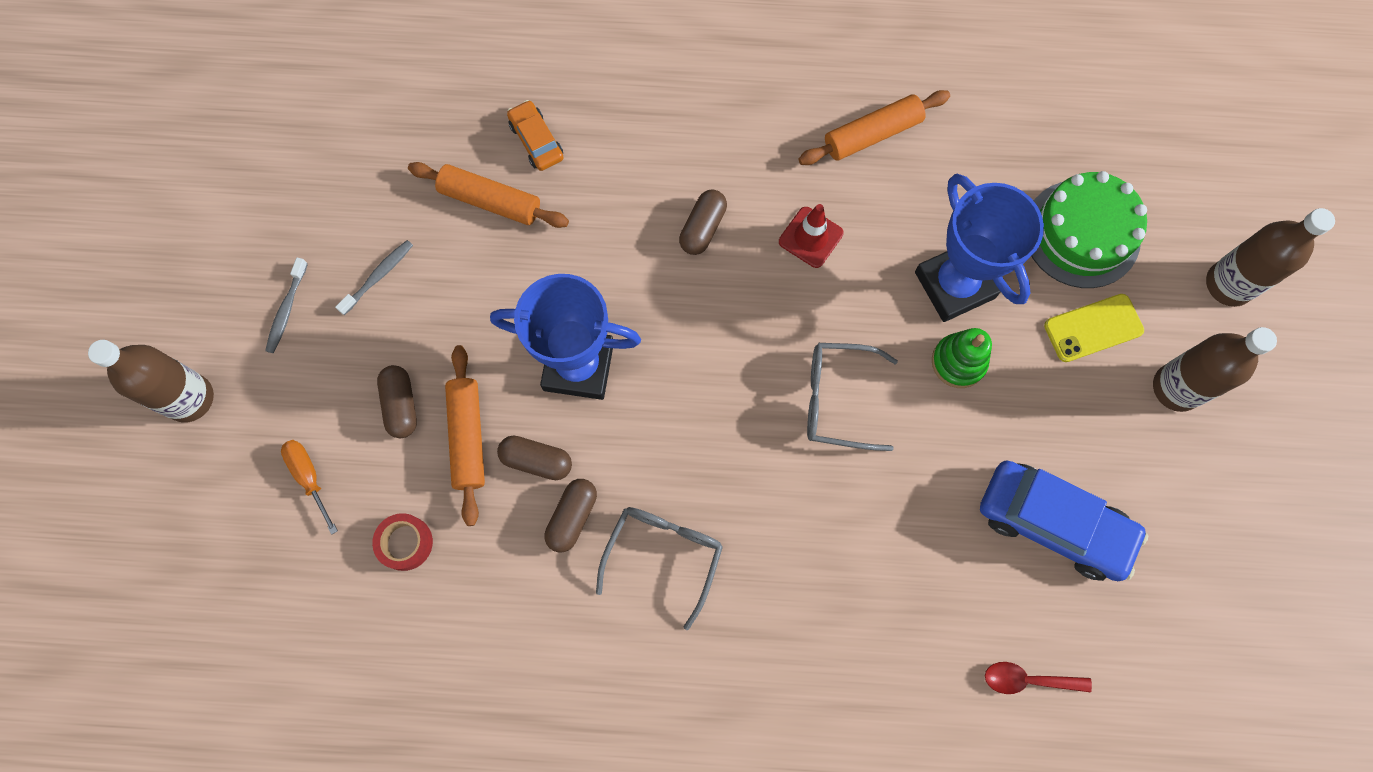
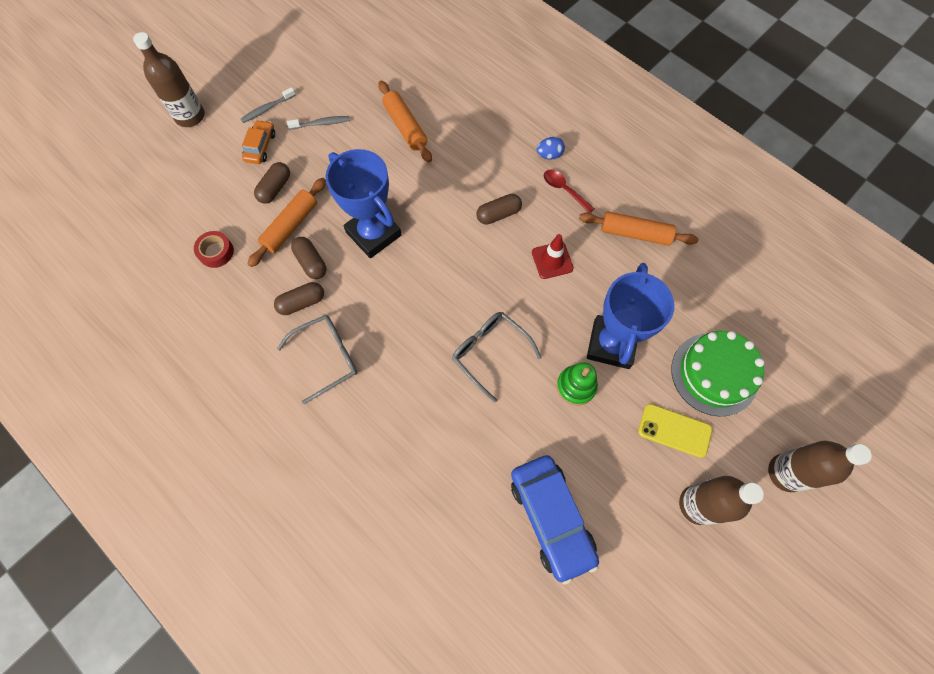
camera: 40 degrees right, 5 degrees down
(309, 477) = (205, 189): orange screwdriver -> none
(536, 141) = (454, 115): orange car -> orange car (260, 146)
(696, 109) = (549, 155): none -> blue egg
(1028, 680) = (457, 591): red spoon -> red spoon (564, 190)

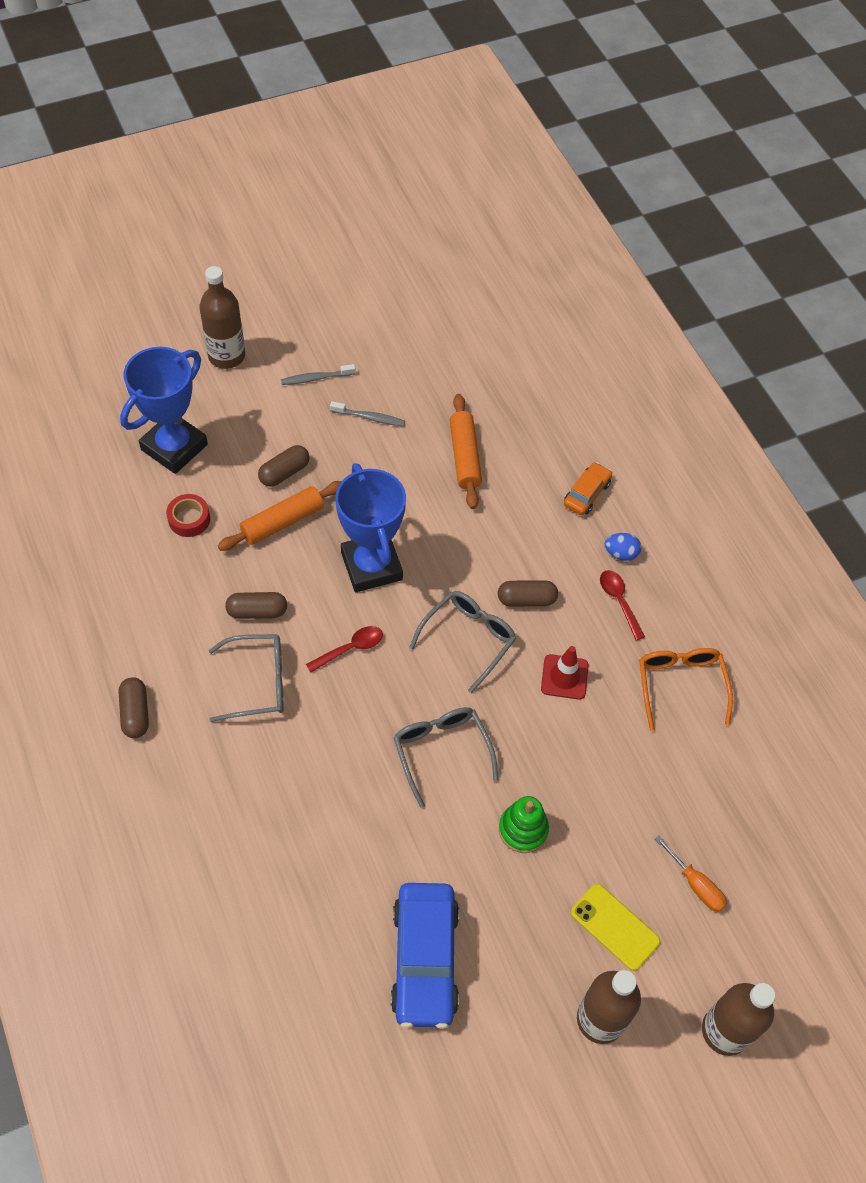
camera: 20 degrees right, 10 degrees down
(260, 146) = (289, 419): orange car -> orange car (586, 494)
(311, 262) = (287, 571): brown capsule -> brown capsule (135, 713)
(386, 302) = (350, 648): none -> red spoon
(470, 260) = (468, 639): none -> grey glasses
(611, 344) = (588, 800): blue trophy -> blue trophy (174, 447)
(635, 233) = (680, 685): orange rolling pin -> orange glasses
(714, 374) = (695, 884): green cake -> orange screwdriver

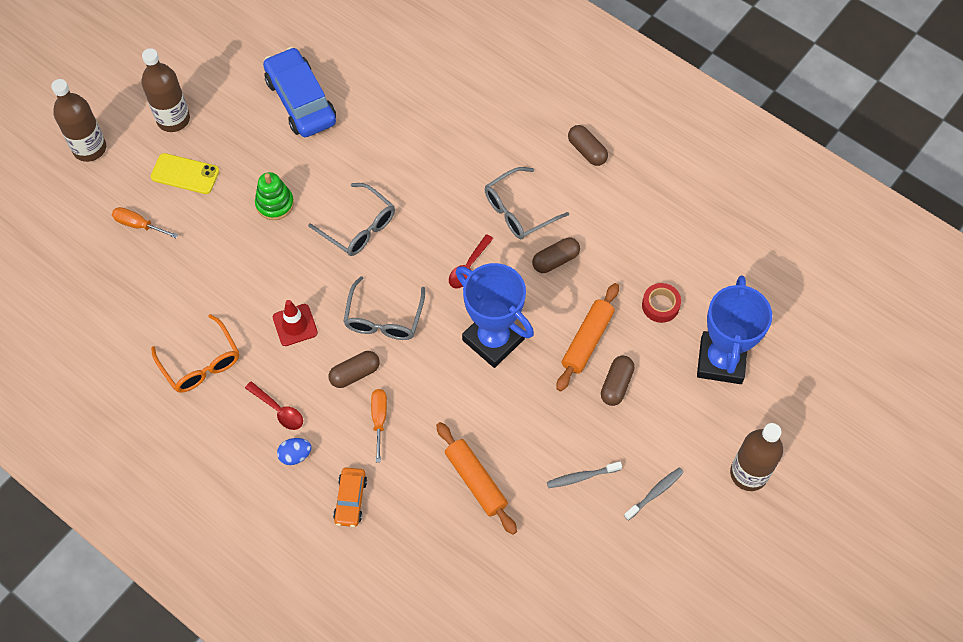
camera: 155 degrees right, 5 degrees up
(525, 547) = (379, 419): none -> orange screwdriver

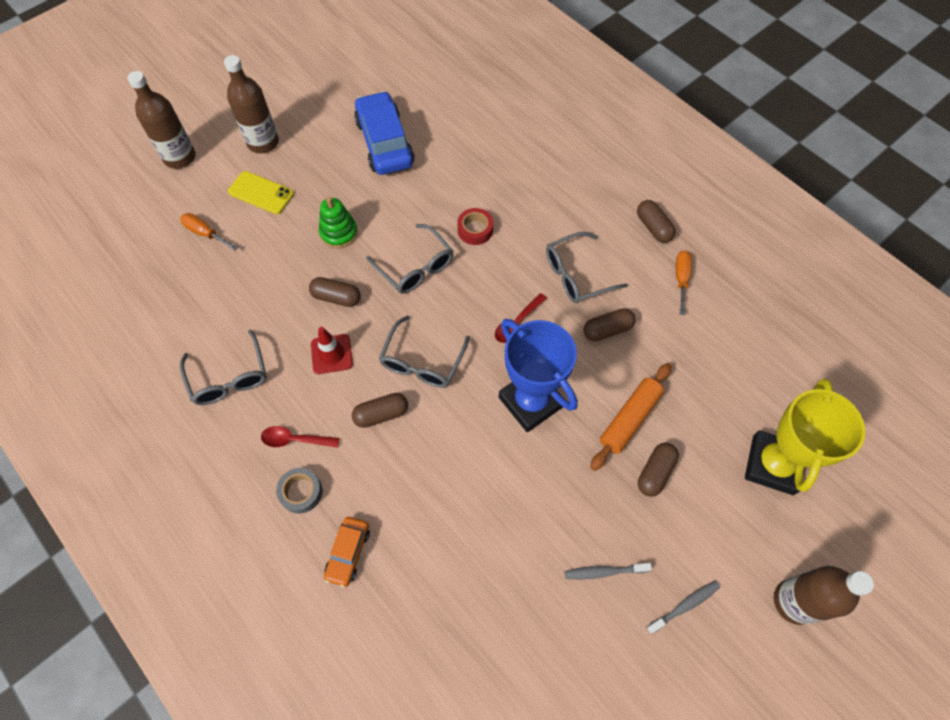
camera: 10 degrees right, 0 degrees up
(201, 363) = (229, 377): orange glasses -> grey glasses
(278, 410) = (295, 440): red spoon -> red spoon turned 135 degrees clockwise
(287, 269) = (336, 297): none -> brown capsule
(295, 455) = (301, 492): blue egg -> grey tape
(379, 419) = (396, 468): orange screwdriver -> orange screwdriver (681, 279)
(476, 481) = (487, 555): orange rolling pin -> none
(660, 305) = (712, 394): red tape -> red tape (475, 230)
(721, 360) = (772, 465): blue trophy -> yellow trophy

